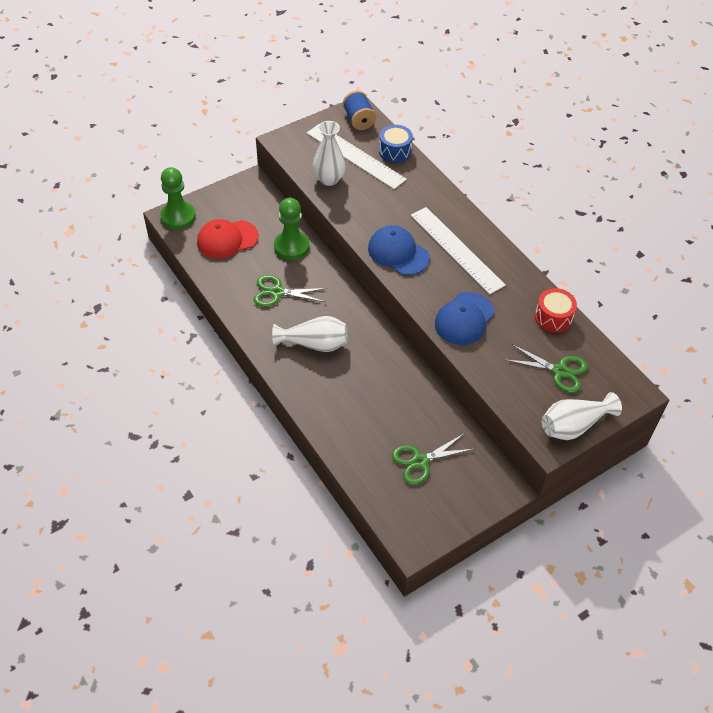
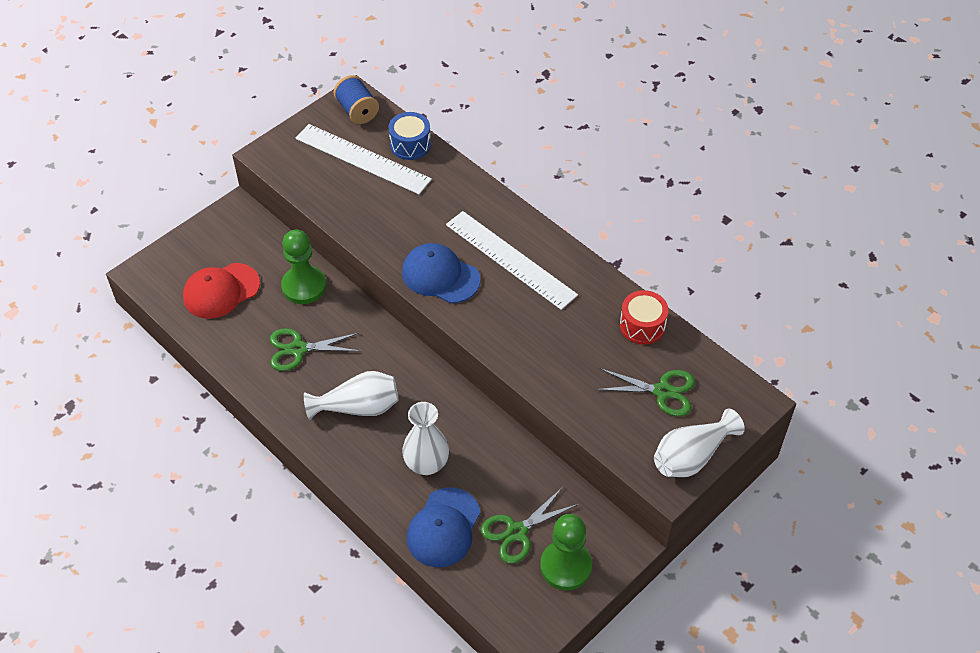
camera: 10 degrees left, 0 degrees up
(178, 216) = (152, 271): green pawn -> green pawn (566, 566)
(329, 179) = (336, 194): white vase -> white vase (426, 464)
(464, 319) = (537, 346): blue cap -> blue cap (443, 528)

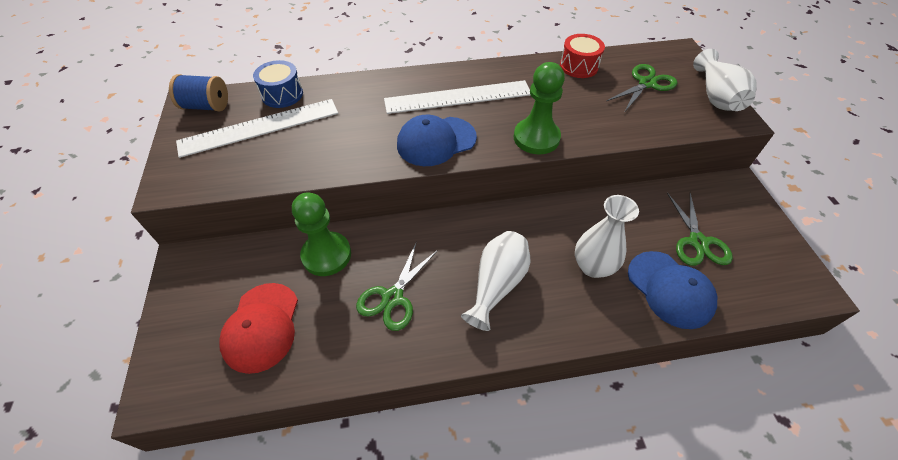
camera: 55 degrees left, 0 degrees up
(566, 566) = (746, 229): green pawn -> green pawn (536, 138)

